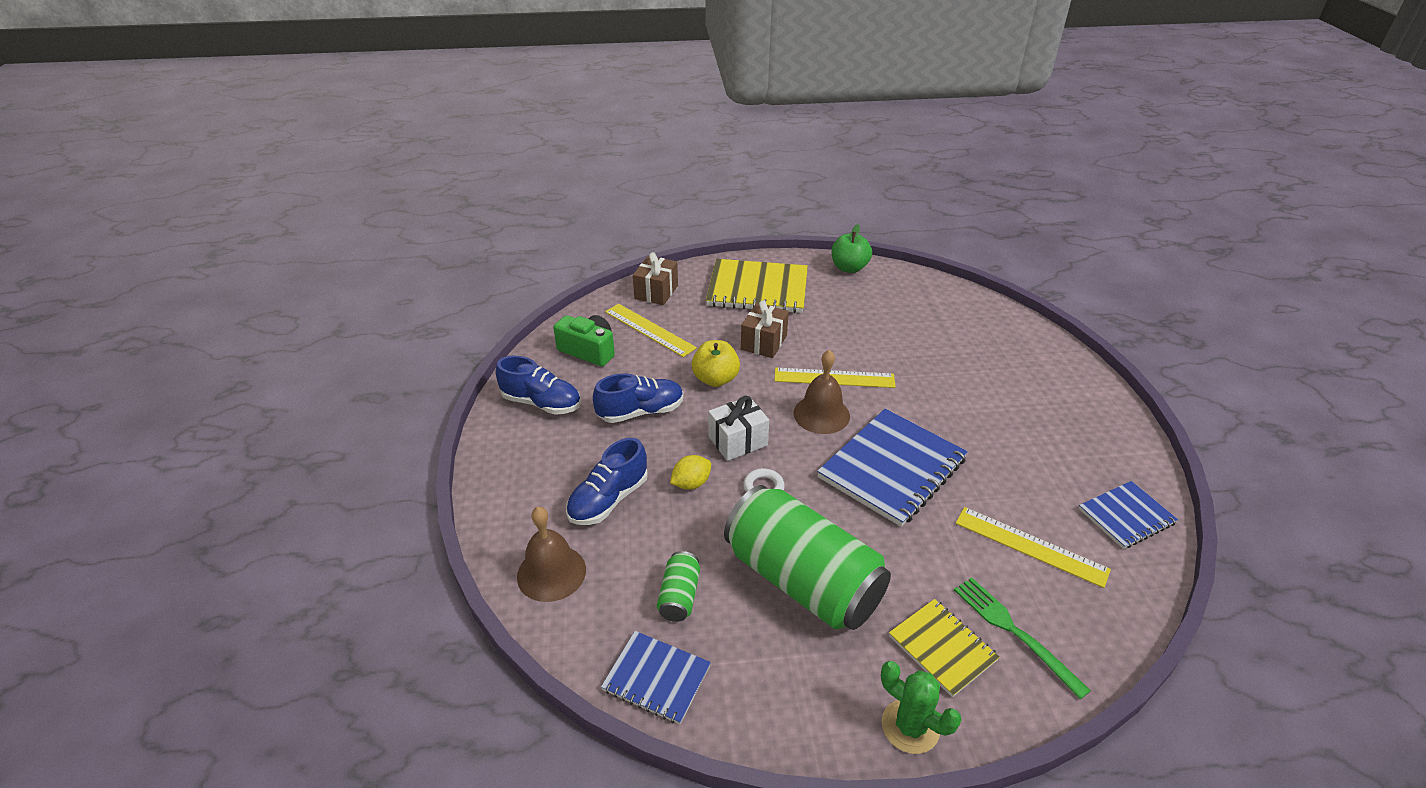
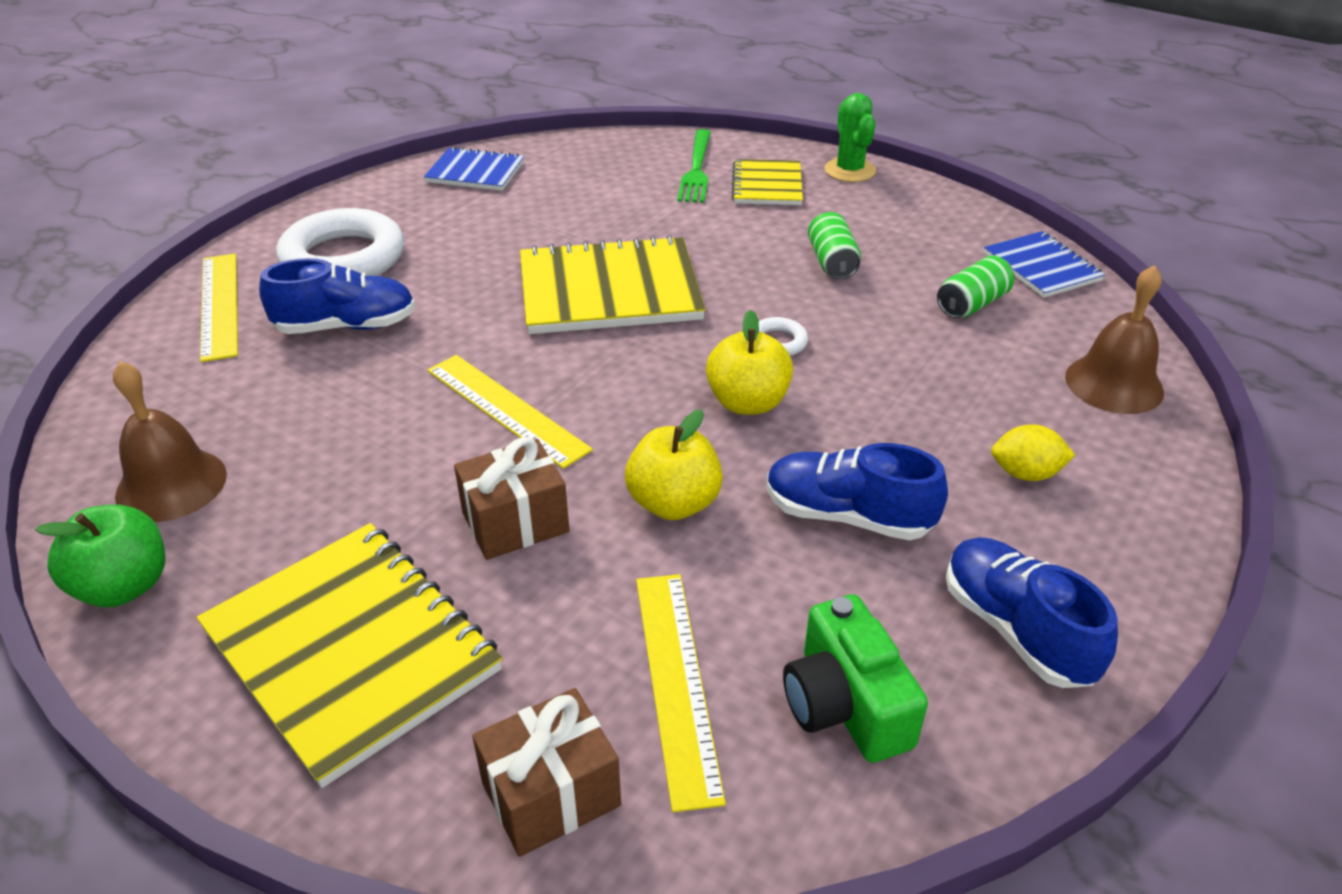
camera: 140 degrees left, 0 degrees up
(608, 500) = (991, 422): blue shoe -> blue shoe (346, 326)
(691, 483) = (863, 387): yellow lemon -> yellow lemon (1025, 473)
(737, 441) = (747, 402): white gift -> yellow apple
(802, 580) = (832, 262): green can -> green can, size x0.41
(821, 414) = (597, 376): brown bell -> brown bell (171, 484)
(892, 468) = (609, 291): blue notebook -> yellow notebook
(1030, 546) = (590, 193): yellow ruler -> yellow ruler (219, 305)
(1045, 405) = (343, 258): none -> white ring

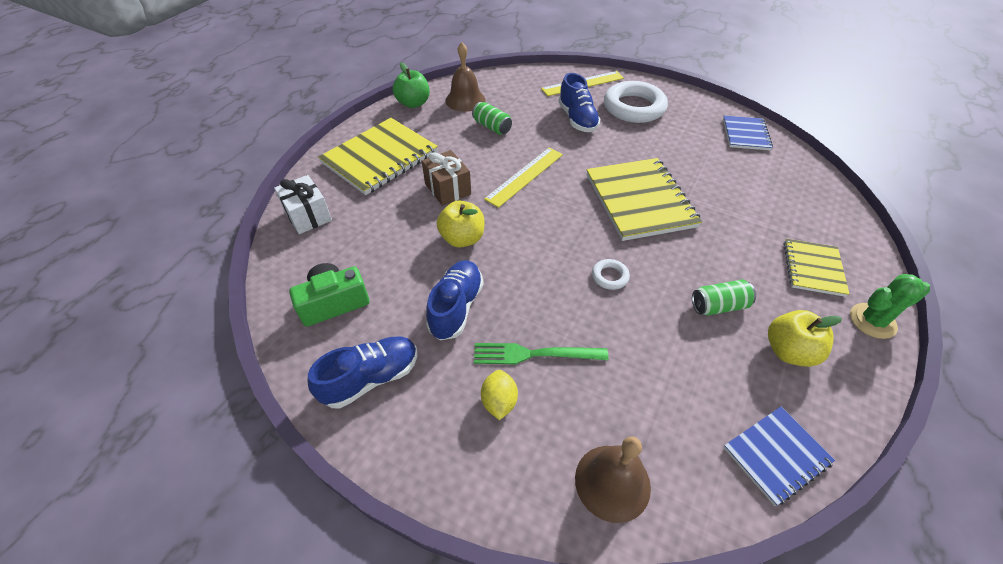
camera: 85 degrees right, 10 degrees up
(551, 794) = (308, 216): brown gift -> white gift
(677, 682) = (354, 246): yellow ruler -> none
(696, 169) = (813, 229): green fork -> green fork (534, 354)
(747, 402) = (546, 264): yellow apple -> yellow apple (788, 351)
(767, 185) = (813, 268): yellow notebook -> yellow notebook turned 75 degrees counterclockwise
(972, 304) = (694, 392): green can -> green can (492, 127)

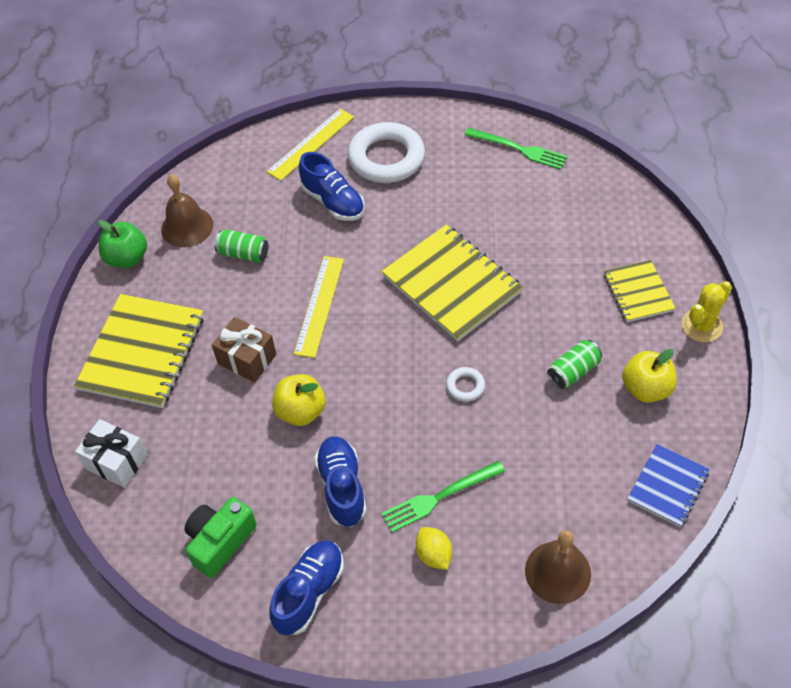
camera: 25 degrees left, 5 degrees up
(745, 134) = (519, 149): blue notebook -> green fork
(872, 321) = (701, 326): green cactus -> yellow cactus

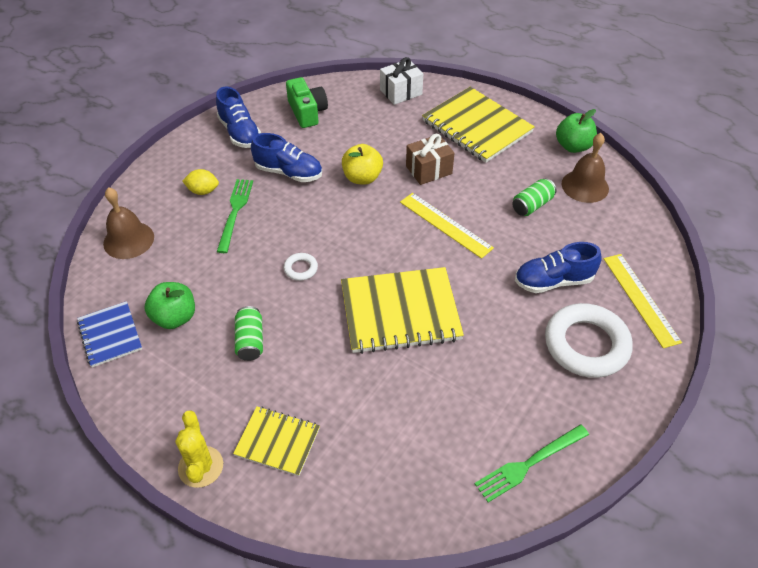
camera: 120 degrees right, 5 degrees down
(604, 448) = (175, 317): none -> green apple
(646, 389) = (189, 378): yellow apple -> none

